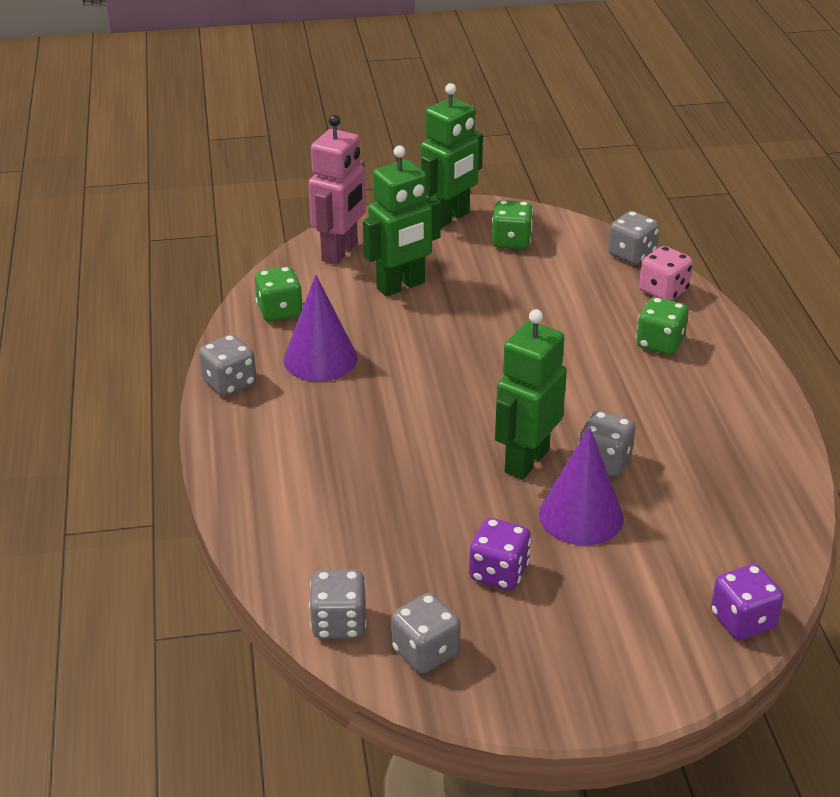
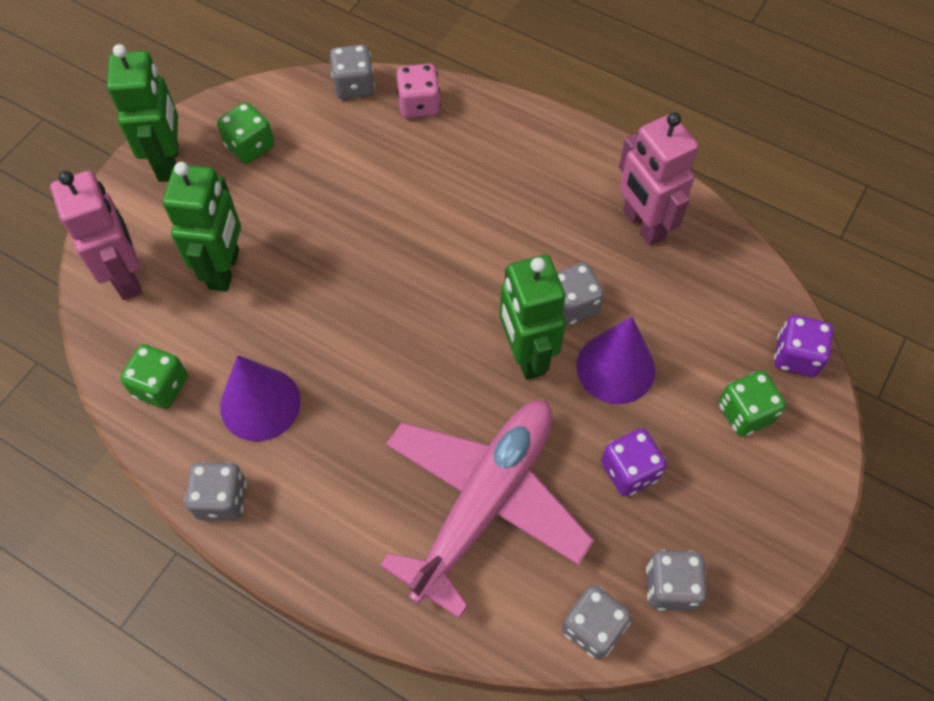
camera: 50 degrees left, 25 degrees up
(375, 507) = (484, 502): none -> pink plane
(660, 343) = (477, 160): green dice -> green dice (745, 413)
(735, 460) = (643, 225): none -> pink robot

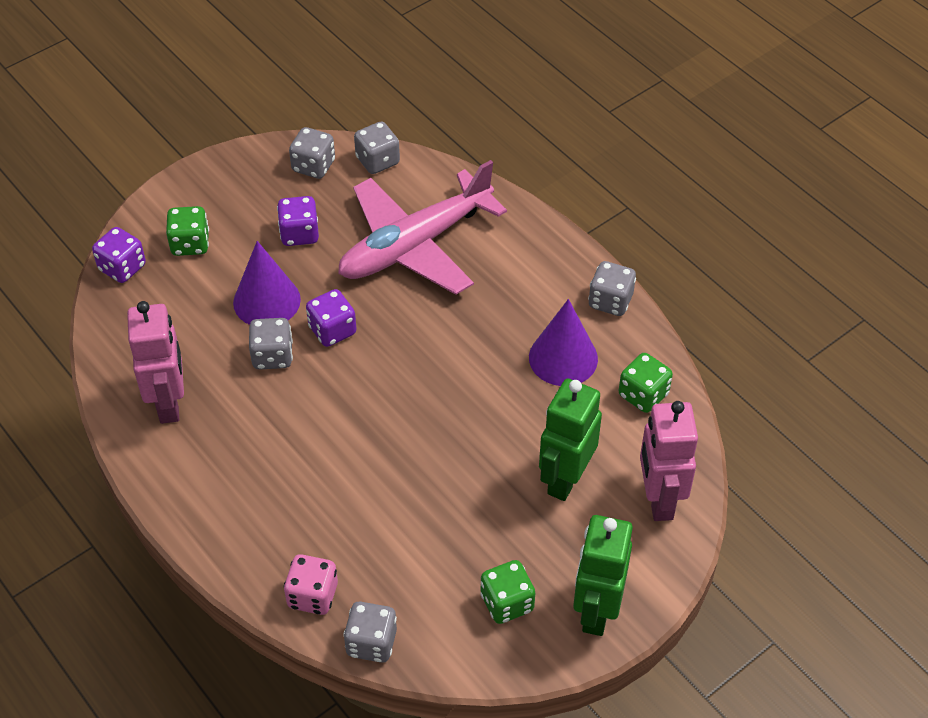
camera: 160 degrees left, 10 degrees down
(526, 355) = (332, 330): green robot -> purple dice

